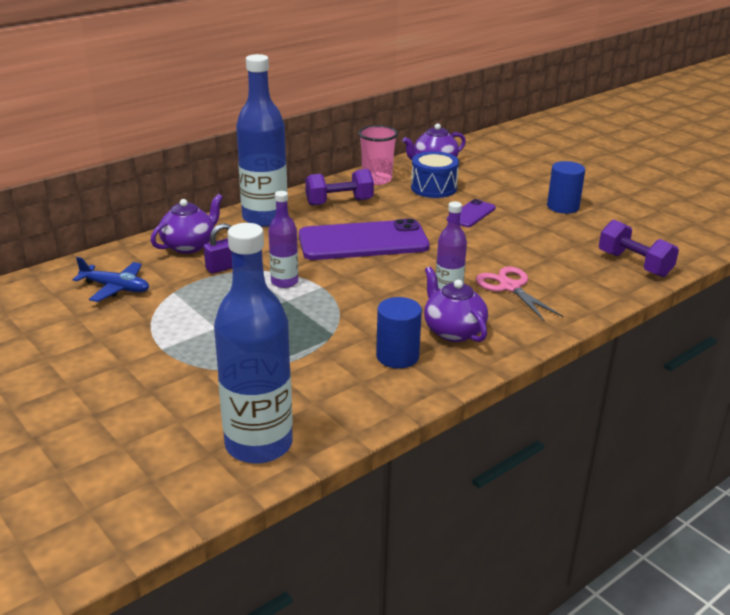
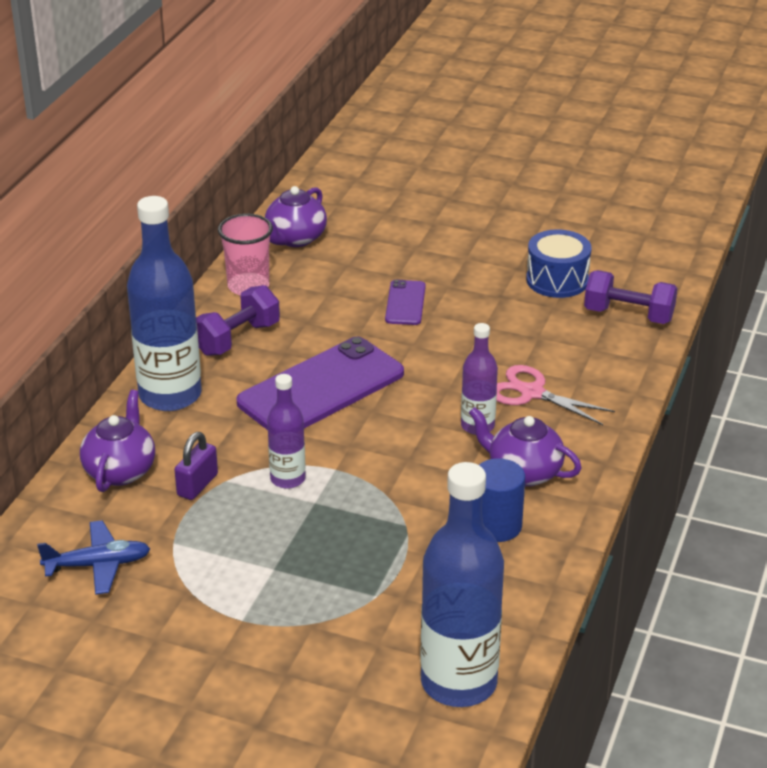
camera: 30 degrees left, 5 degrees up
(433, 188) = (328, 277): blue drum -> blue drum (557, 280)
(563, 207) = (495, 257): blue cylinder -> none

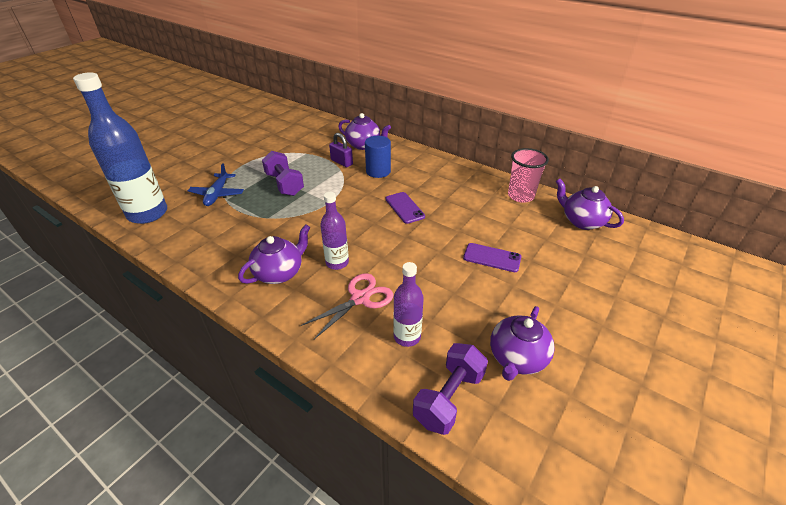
camera: 105 degrees right, 5 degrees up
(98, 565) = (305, 136): blue plane -> blue plane (217, 194)
(170, 395) = (417, 161): blue bottle -> none
(237, 339) = (464, 186): purple dumbbell -> purple dumbbell (284, 184)
(287, 479) = (330, 186): purple bottle -> purple bottle (407, 336)
(321, 388) = (404, 208): purple phone -> purple phone, size x0.48
(496, 525) = (241, 250): blue cylinder -> blue cylinder (378, 171)
(557, 280) = (517, 358): blue drum -> purple teapot

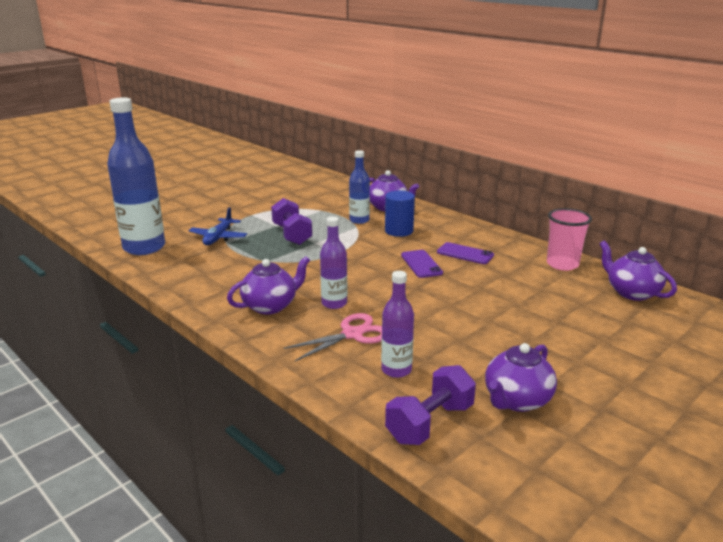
camera: 10 degrees right, 15 degrees down
(341, 162) = (359, 220): purple padlock -> blue bottle
(492, 258) = (511, 314): purple phone -> purple phone (465, 254)

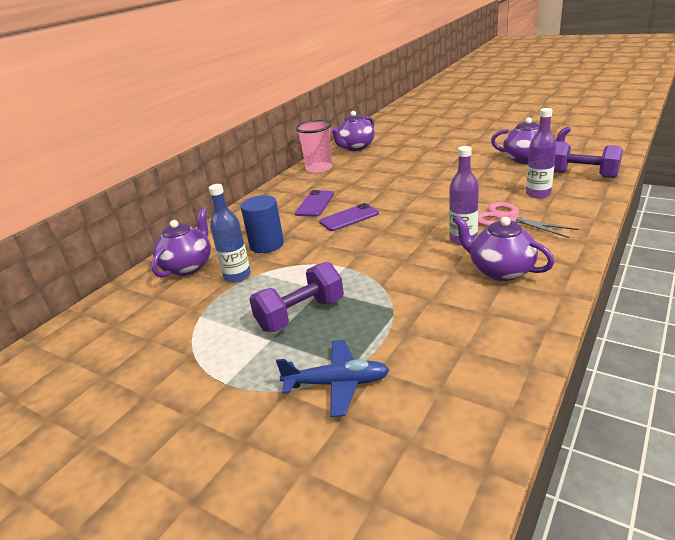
camera: 100 degrees left, 5 degrees up
(144, 247) = (420, 467): blue bottle -> none

